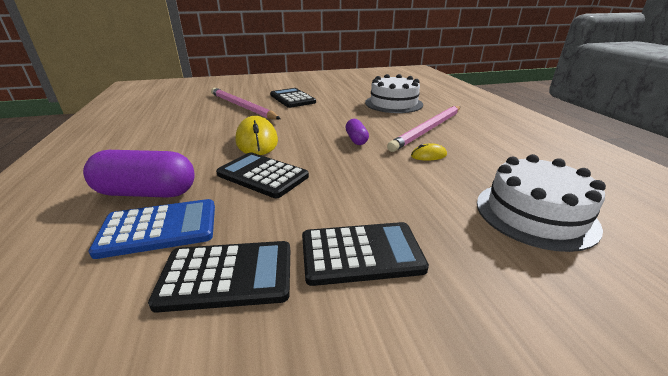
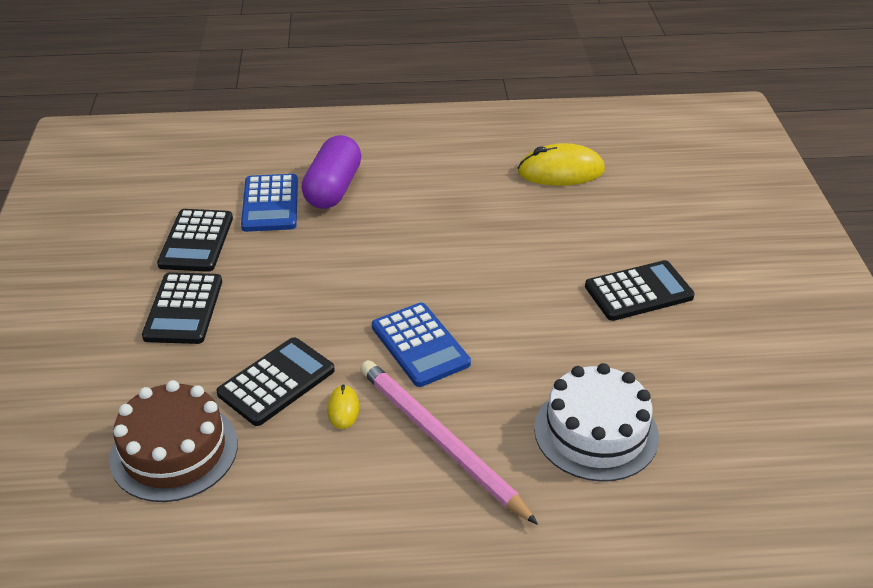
camera: 100 degrees right, 10 degrees up
(242, 106) = (594, 234): pink pencil -> none
(257, 141) = (441, 251): yellow mouse -> yellow mouse (561, 171)
(262, 175) = (341, 257): black calculator -> black calculator (276, 382)
(356, 139) = (420, 345): purple capsule -> blue calculator
(535, 214) = (174, 451): white cake -> brown cake

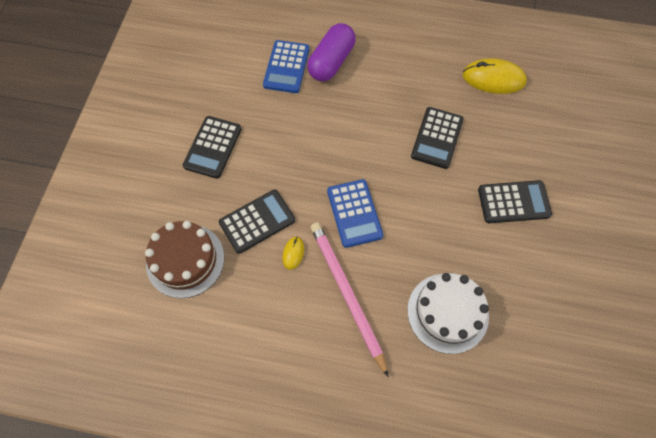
camera: 15 degrees right, 25 degrees up
(196, 241) = (232, 90): black calculator -> black calculator (437, 138)

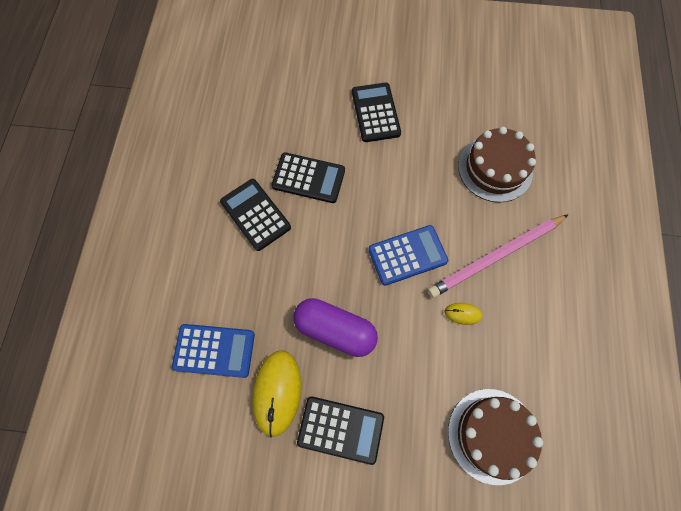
camera: 95 degrees left, 5 degrees up
(257, 221) = (432, 358): black calculator -> black calculator (255, 214)
(331, 62) = (206, 295): purple capsule -> purple capsule (335, 330)
(447, 312) = (495, 168): white cake -> brown cake
(493, 79) = (230, 125): yellow mouse -> yellow mouse (277, 392)

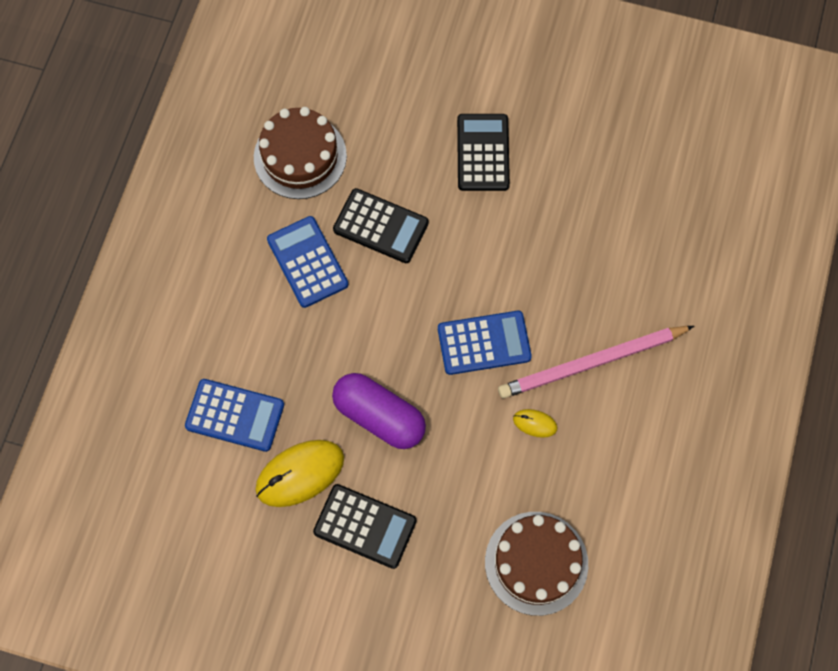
camera: 10 degrees right, 0 degrees up
(255, 214) = (307, 262): black calculator -> blue calculator
(277, 392) = (300, 474): yellow mouse -> yellow mouse turned 45 degrees clockwise
(495, 168) = (619, 252): brown cake -> brown cake (300, 156)

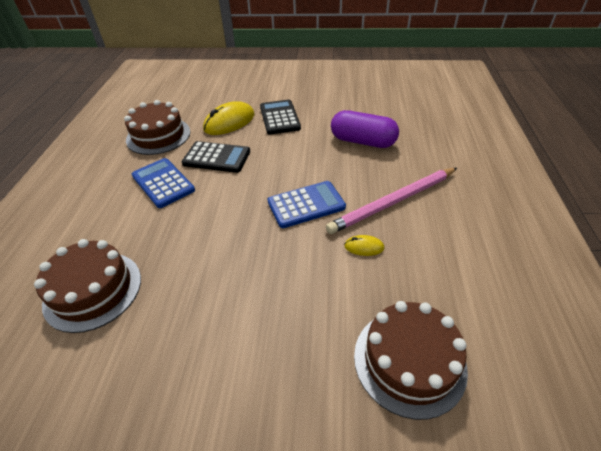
camera: 10 degrees left, 25 degrees down
(235, 415) = (93, 290): blue calculator -> brown cake
(300, 474) = (154, 327): yellow mouse -> yellow mouse (229, 122)
(365, 526) = (223, 362): black calculator -> none
(379, 416) = (228, 267): purple capsule -> purple capsule (362, 141)

